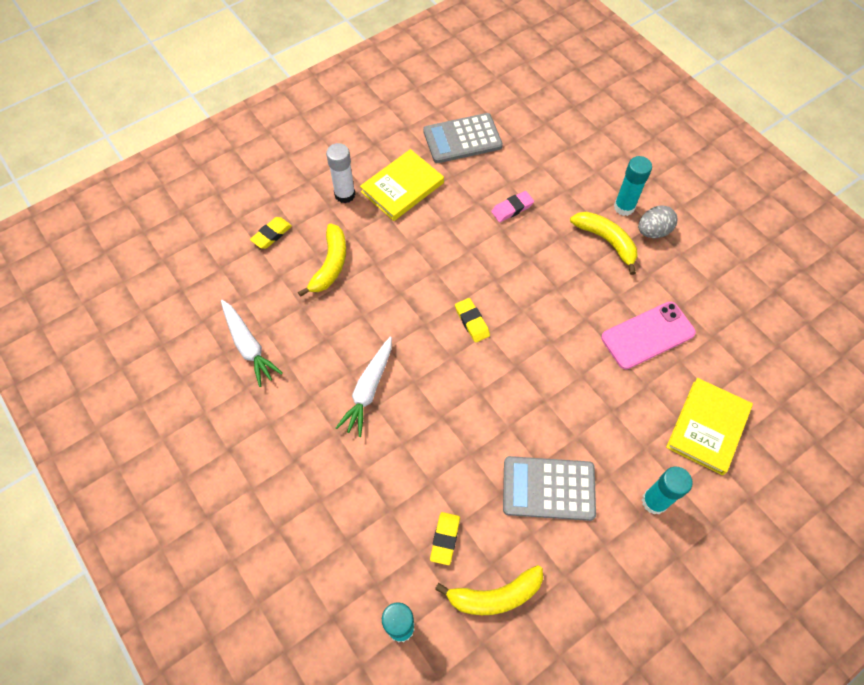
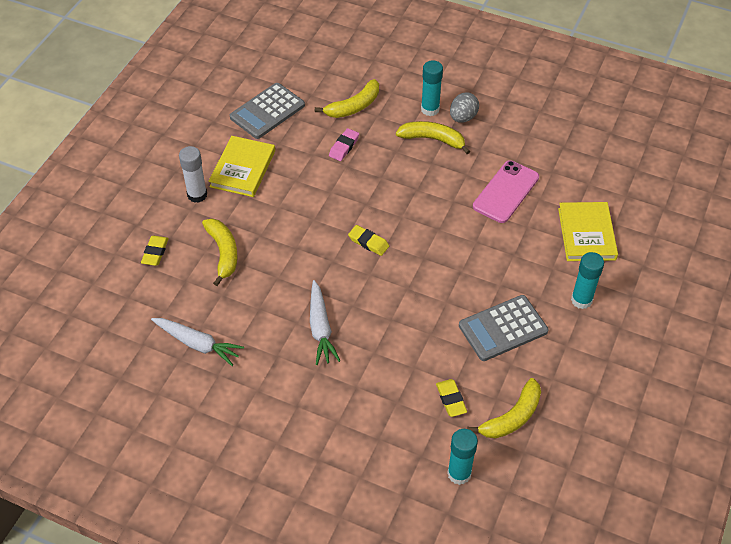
camera: 30 degrees left, 10 degrees down
(548, 170) = (353, 106): none -> yellow banana

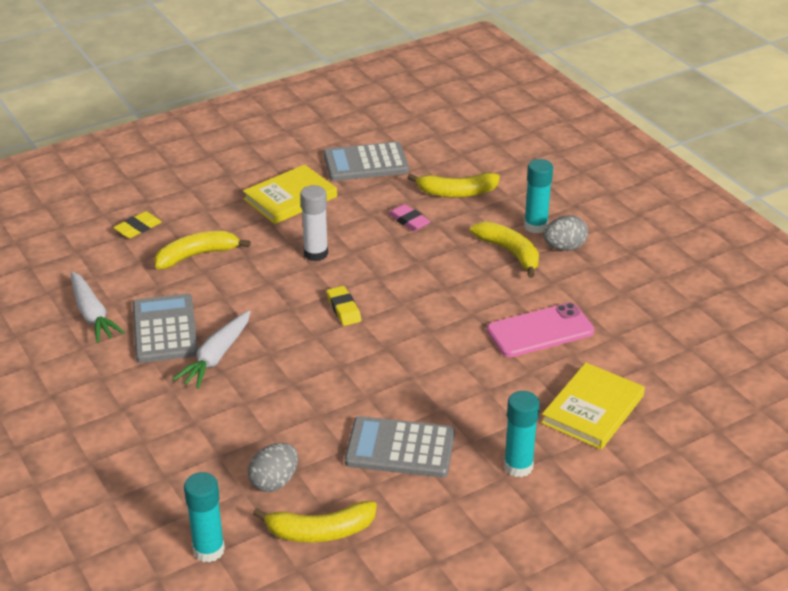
camera: 35 degrees right, 15 degrees down
(197, 195) = (225, 200): white glue stick -> white glue stick (316, 254)
(223, 253) = (197, 255): yellow banana -> yellow banana turned 135 degrees counterclockwise
(262, 327) = (164, 329): none -> grey calculator
(344, 147) = (409, 221): pink eraser -> pink eraser turned 75 degrees clockwise
(451, 399) = (274, 482): yellow eraser -> grey egg

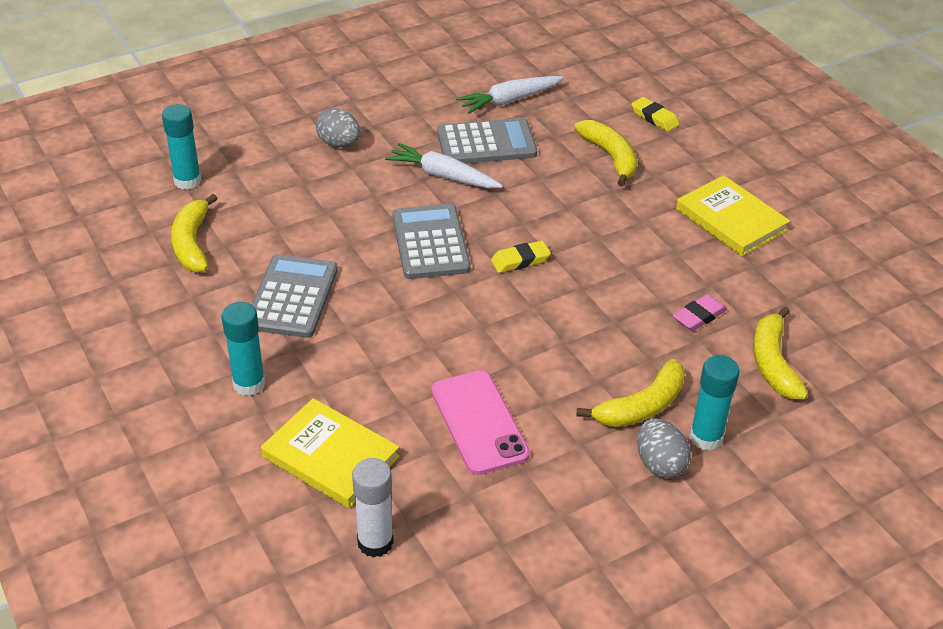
camera: 90 degrees right, 5 degrees up
(274, 482) = (262, 216): grey egg -> grey egg (339, 144)
(316, 254) = (621, 240): white glue stick -> white glue stick (375, 542)
(365, 163) = (824, 281): grey calculator -> grey calculator (430, 242)

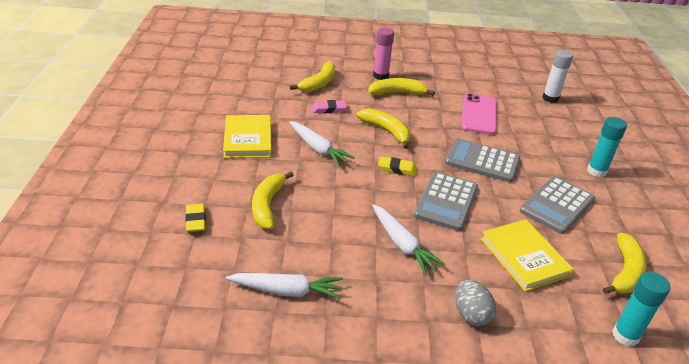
camera: 150 degrees left, 5 degrees down
(330, 457) = (560, 129): yellow book -> yellow book (524, 257)
(486, 143) = (345, 257): grey calculator -> grey calculator (482, 161)
(585, 315) = (386, 131): none -> yellow banana
(638, 244) = (318, 149): none -> white carrot
(659, 464) = (409, 77): grey egg -> none
(706, 438) = (380, 76): turquoise glue stick -> pink glue stick

